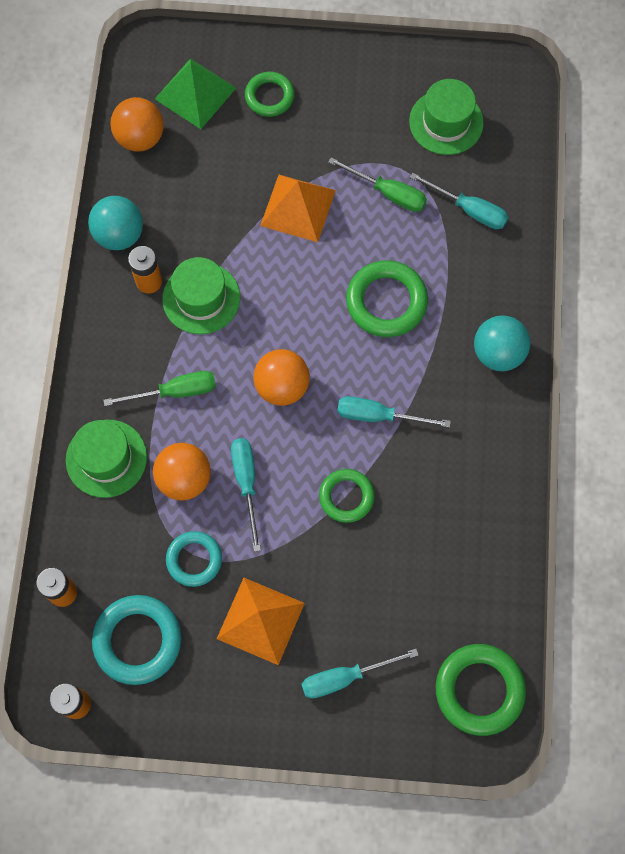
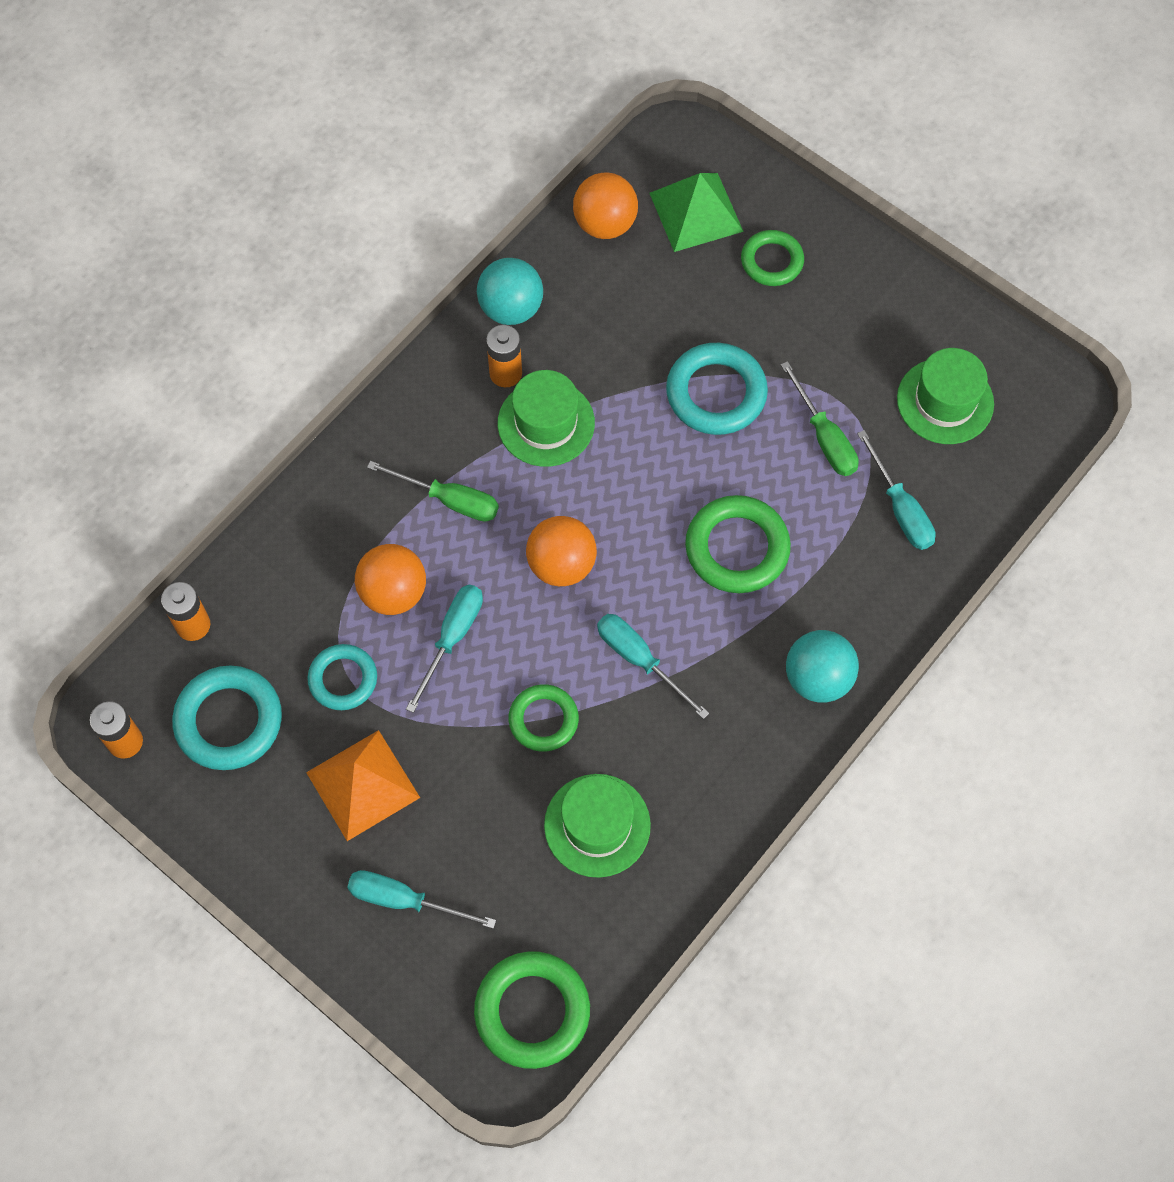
camera: 35 degrees right, 5 degrees down
(106, 458) = (332, 522): green hat -> green hat (597, 825)
(298, 207) = (716, 393): orange pyramid -> turquoise ring

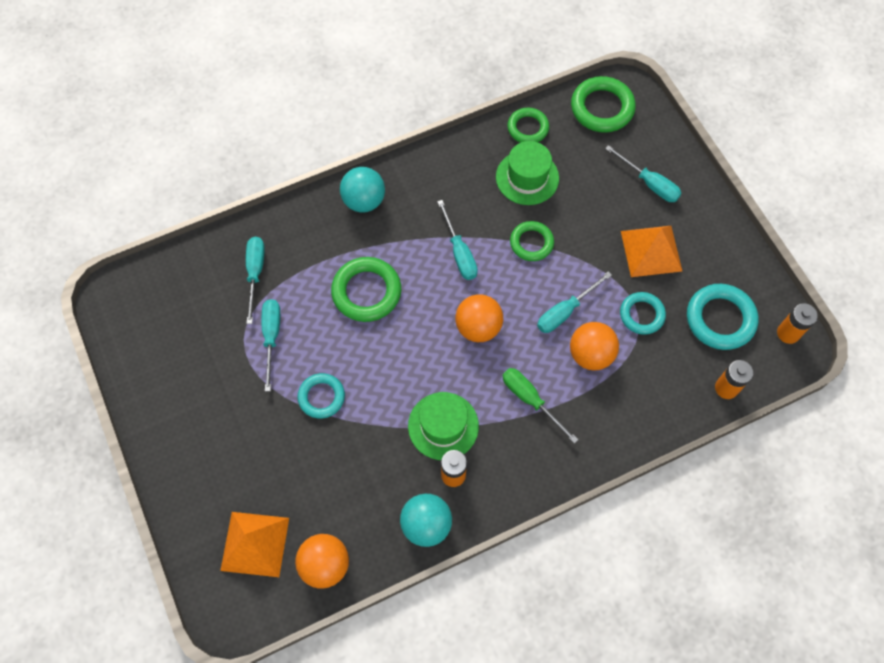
camera: 155 degrees left, 0 degrees up
(696, 212) = (255, 544): green pyramid -> orange pyramid
(716, 393) = (321, 397): turquoise ring -> turquoise ring, size x0.64
(772, 261) = (227, 478): green ring -> green ring (528, 128)
(824, 437) = (271, 337): green screwdriver -> turquoise screwdriver
(945, 401) = (182, 327): green hat -> none

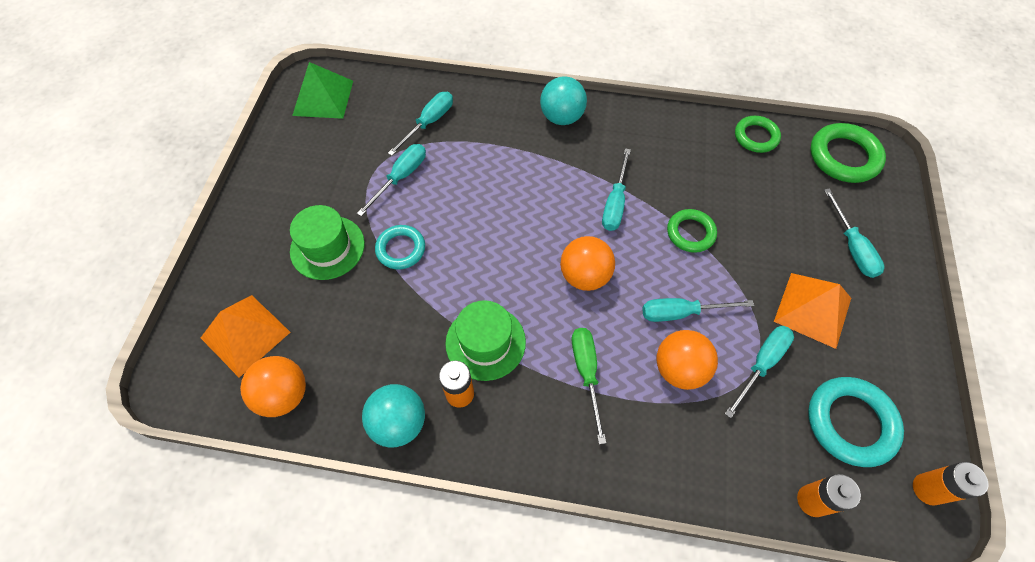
camera: 35 degrees right, 5 degrees down
(139, 307) = (323, 98): none -> green pyramid
(366, 292) = (507, 188): green ring -> none
(527, 177) = (726, 176): green hat -> green hat (327, 247)
(641, 315) = (761, 364): turquoise ring -> turquoise screwdriver

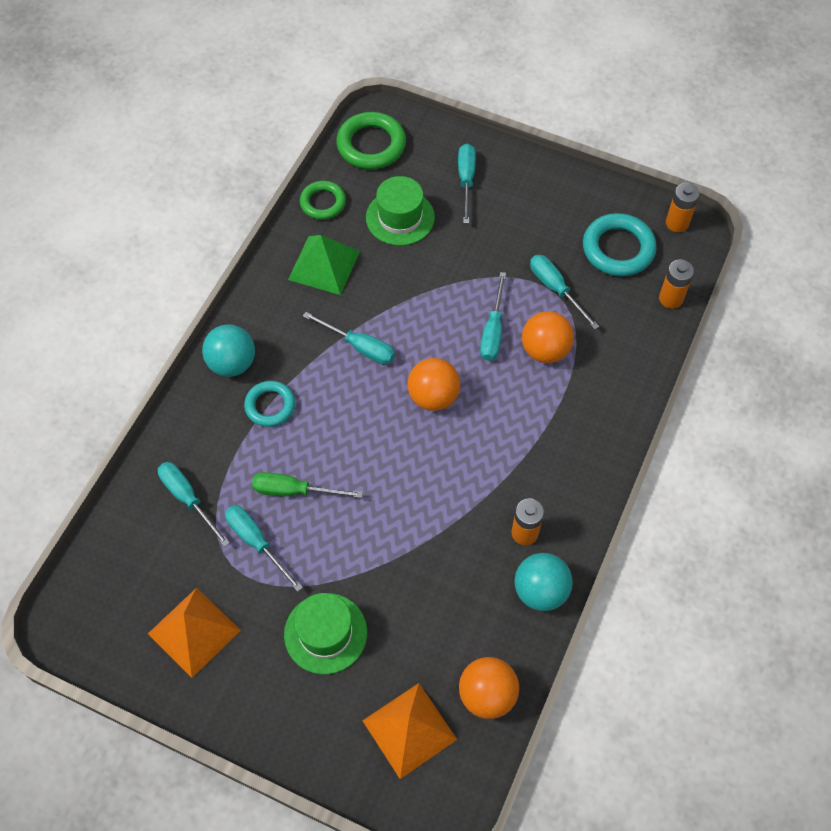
camera: 75 degrees left, 0 degrees up
(323, 98) = (99, 613): green pyramid -> green pyramid (324, 265)
(401, 249) = (351, 558): turquoise ring -> turquoise ring (270, 406)
(485, 342) = (479, 499): green hat -> green hat (400, 217)
(586, 373) = (531, 423): green screwdriver -> green screwdriver (294, 491)
(690, 233) = (414, 295): green ring -> none
(813, 309) = (516, 233): orange pyramid -> orange pyramid (194, 631)
(851, 247) = (466, 180): turquoise screwdriver -> turquoise screwdriver turned 90 degrees counterclockwise

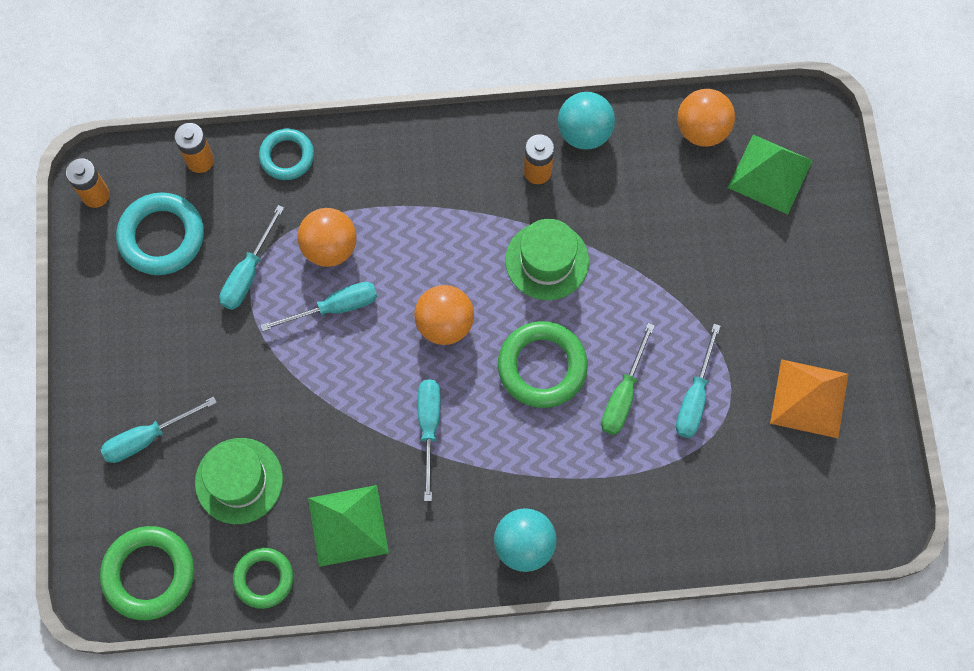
camera: 120 degrees left, 10 degrees up
(188, 499) = (693, 489): turquoise screwdriver -> none
(270, 406) = (549, 474): turquoise ring -> turquoise ring (287, 156)
(294, 491) = (623, 394): green screwdriver -> green screwdriver turned 45 degrees clockwise
(325, 633) = (736, 286): green hat -> green hat (547, 261)
(355, 446) = (542, 366): none -> green ring
(409, 730) = (770, 173): orange pyramid -> green pyramid

